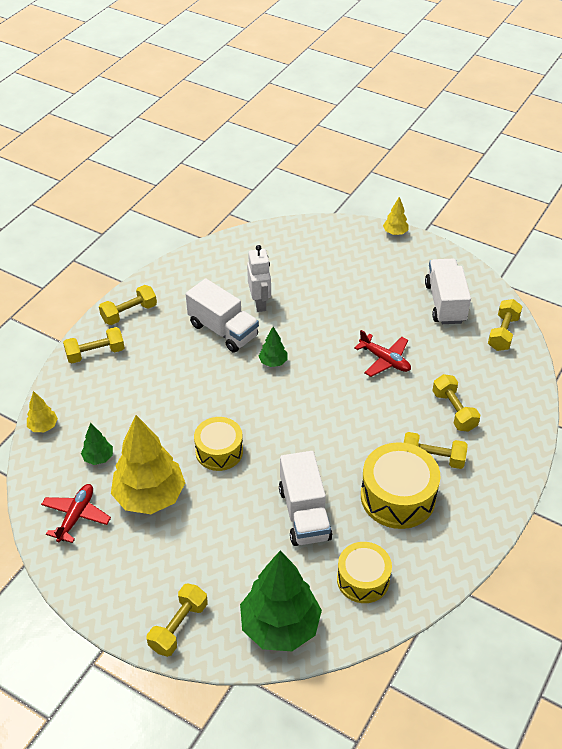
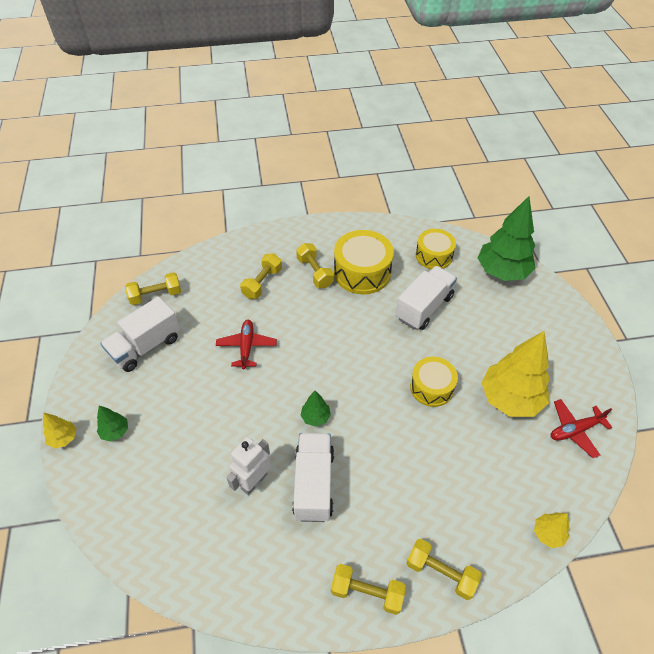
camera: 130 degrees left, 5 degrees up
(98, 458) = (523, 461): green tree -> green tree (115, 432)
(178, 626) = (559, 314): yellow dumbbell -> none

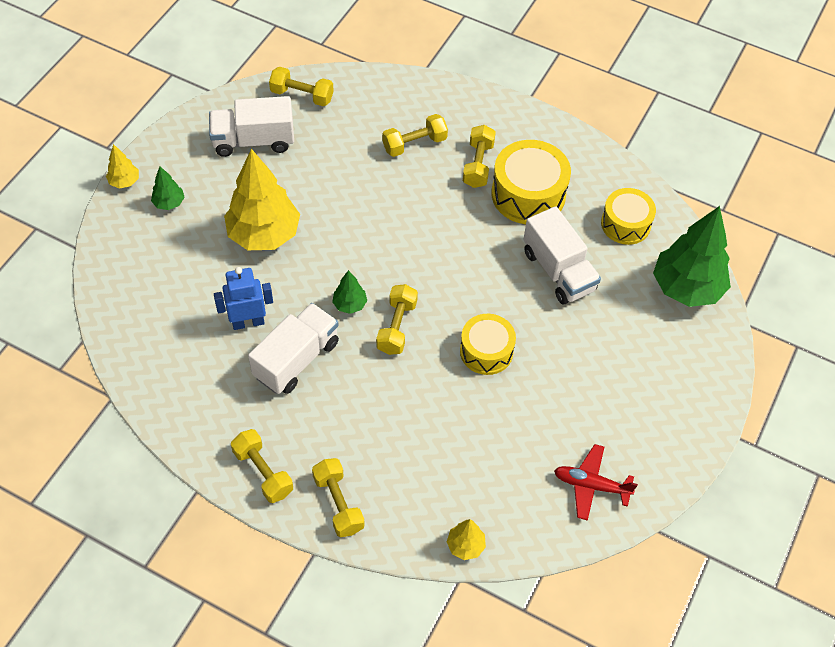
camera: 35 degrees right, 5 degrees up
(246, 347) = (344, 199): red plane -> none
(254, 481) = (248, 322): white robot -> blue robot
(361, 411) = (397, 327): none -> yellow dumbbell
(424, 307) = (558, 271): white truck -> white truck turned 75 degrees clockwise
(510, 399) = (555, 414): yellow tree -> yellow tree (264, 235)

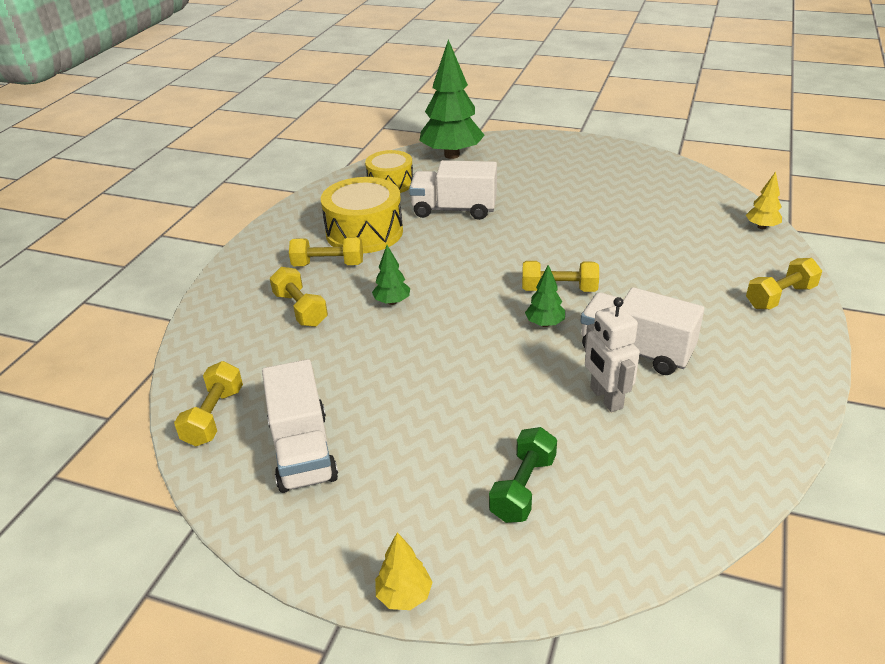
camera: 95 degrees left, 20 degrees down
(169, 203) = (437, 523): green tree -> green tree (392, 302)
(180, 252) = (523, 488): none -> green dumbbell
(248, 322) = (605, 398): blue robot -> white robot
(263, 472) = (787, 350): yellow dumbbell -> none
(264, 235) = (467, 409): yellow tree -> none
(486, 351) = (561, 236): yellow drum -> none
(558, 271) = (454, 209): white truck -> white truck turned 135 degrees counterclockwise
(591, 485) = (662, 180): red plane -> none

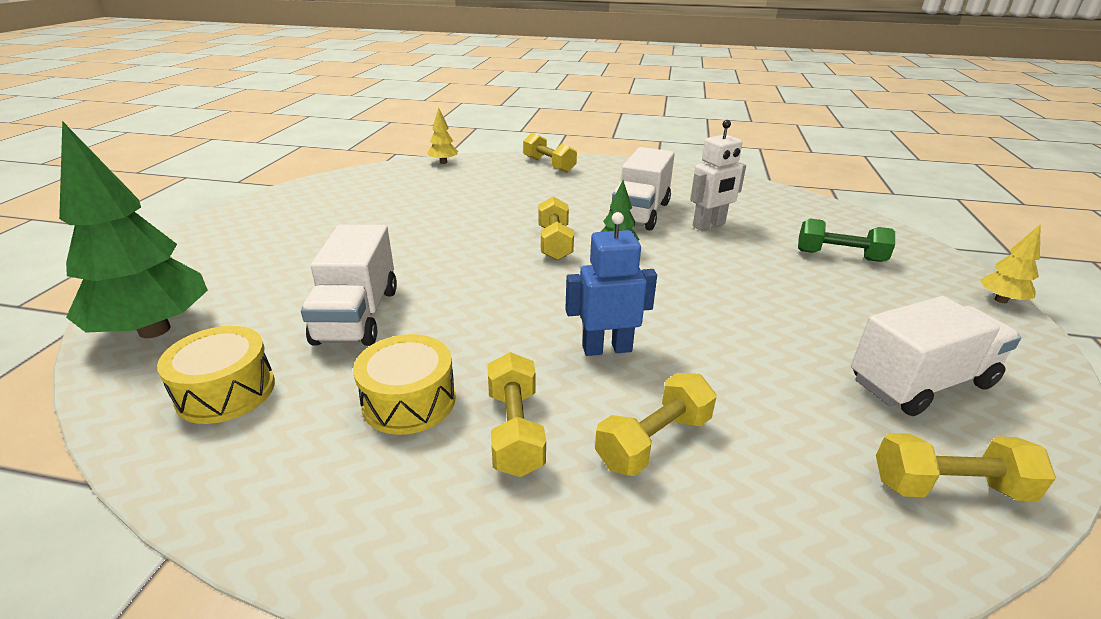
camera: 100 degrees left, 5 degrees down
(364, 232) = (409, 401): yellow drum -> yellow drum, size x0.66
(392, 302) = (606, 348): green tree -> blue robot

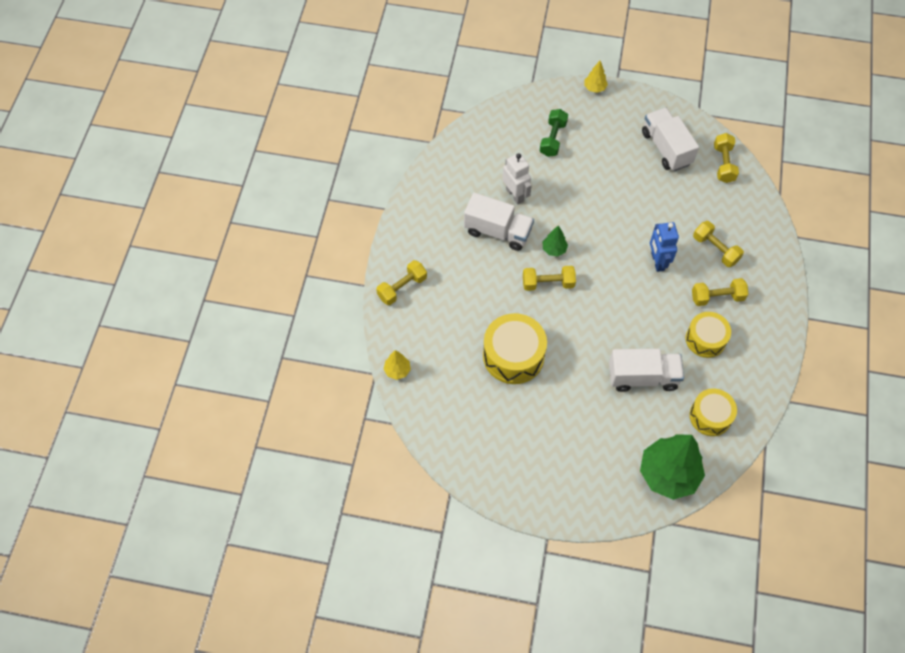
camera: 90 degrees left, 30 degrees up
(440, 217) = (513, 356): none -> yellow drum

